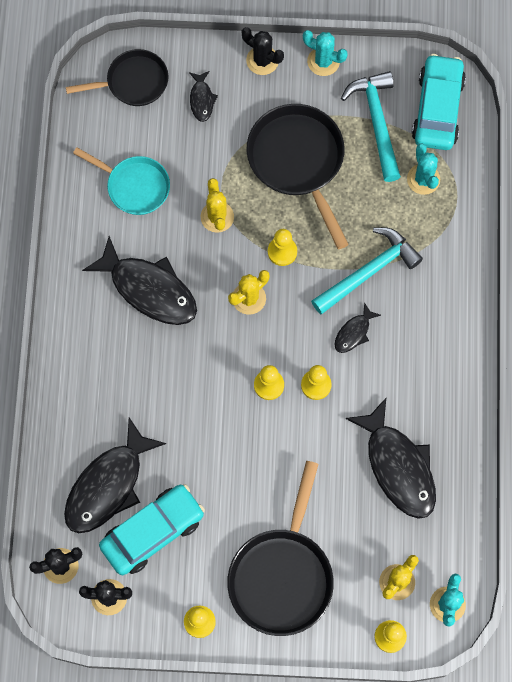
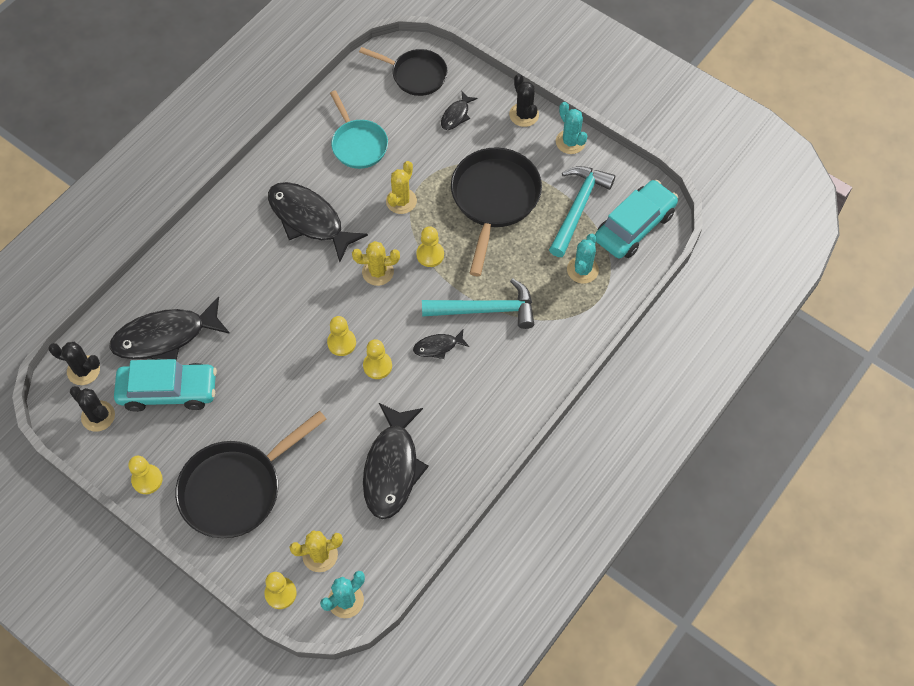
camera: 35 degrees right, 10 degrees down
(149, 289) = (309, 220): black fish -> black fish turned 150 degrees clockwise

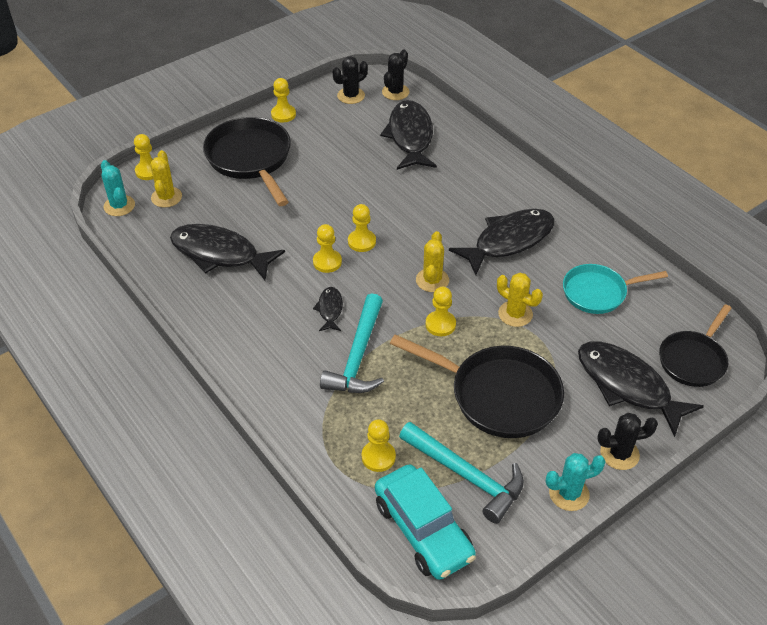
camera: 105 degrees right, 15 degrees down
(168, 391) = (357, 133): turquoise car -> none
(456, 115) = (627, 386): black fish -> black fish, size x2.12
(582, 270) = (378, 457): turquoise cactus -> yellow pawn

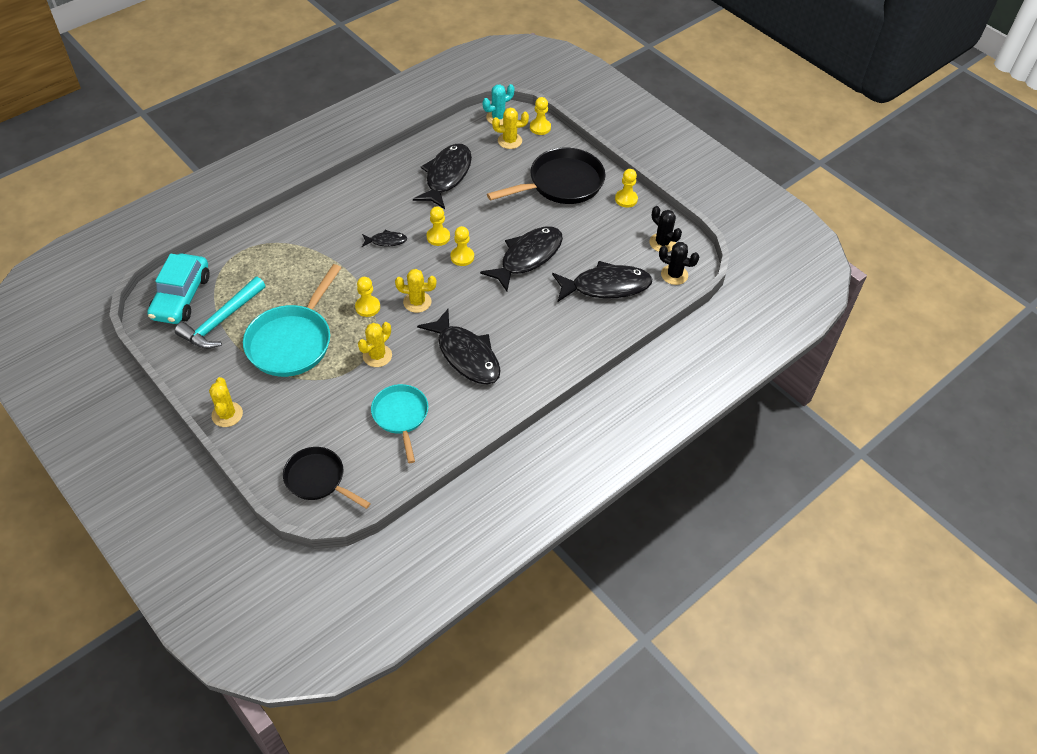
camera: 85 degrees right, 5 degrees up
(358, 356) = (338, 259): turquoise hammer -> none
(378, 457) = (244, 272): yellow pawn -> none
(423, 530) = (181, 297): turquoise car -> turquoise car turned 45 degrees counterclockwise
(498, 395) = (292, 341): black pan -> turquoise pan
(569, 494) = (196, 379): turquoise cactus -> none
(619, 454) = (227, 414): black cactus -> yellow cactus
(627, 386) = (294, 427): black fish -> black fish (527, 257)

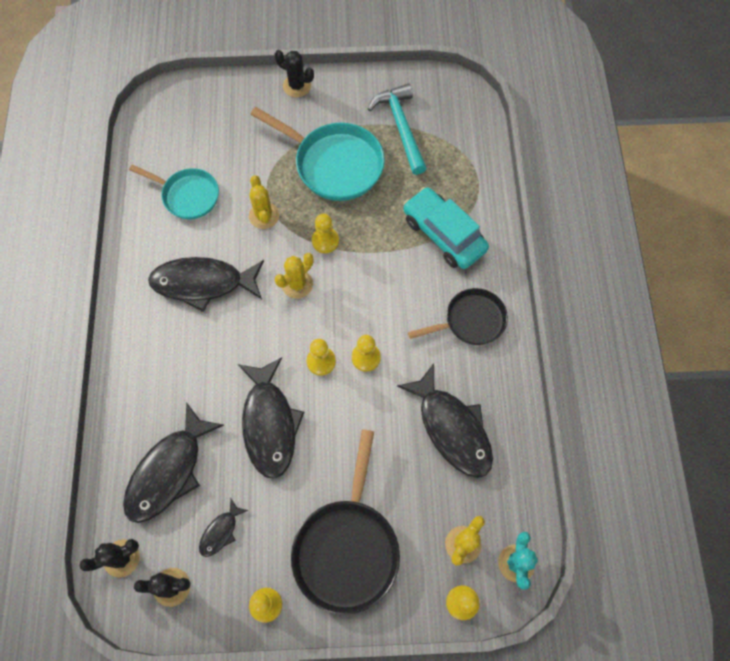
camera: 130 degrees right, 15 degrees up
(181, 297) = (453, 113): turquoise car -> turquoise car (443, 234)
(227, 414) = (297, 86): yellow cactus -> black cactus
(292, 341) = (334, 164): turquoise pan -> turquoise pan turned 150 degrees clockwise
(318, 479) = (184, 111): black pan -> black pan (470, 321)
(386, 241) = (397, 307): black fish -> black fish (221, 531)

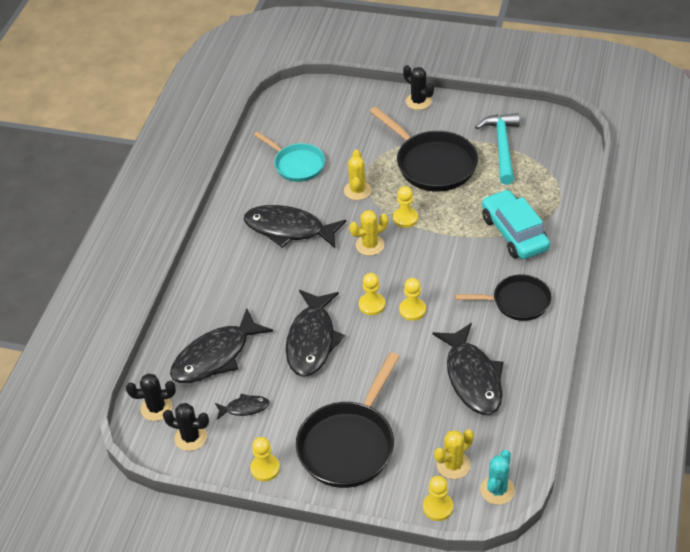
camera: 20 degrees right, 20 degrees down
(221, 531) = (244, 408): black fish -> black fish turned 150 degrees counterclockwise
(334, 164) = (432, 164): turquoise pan -> black pan

